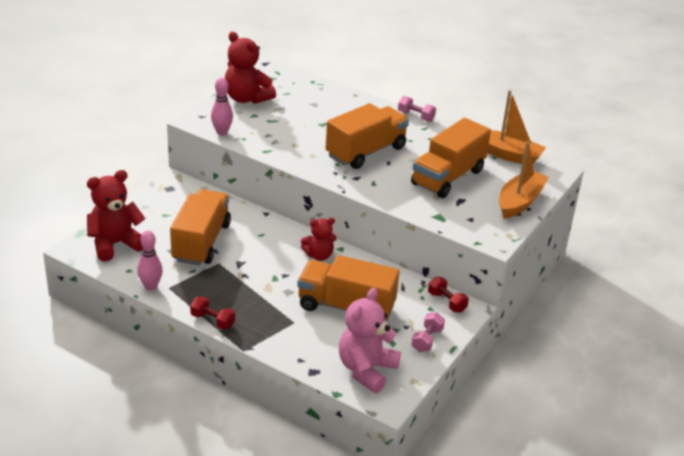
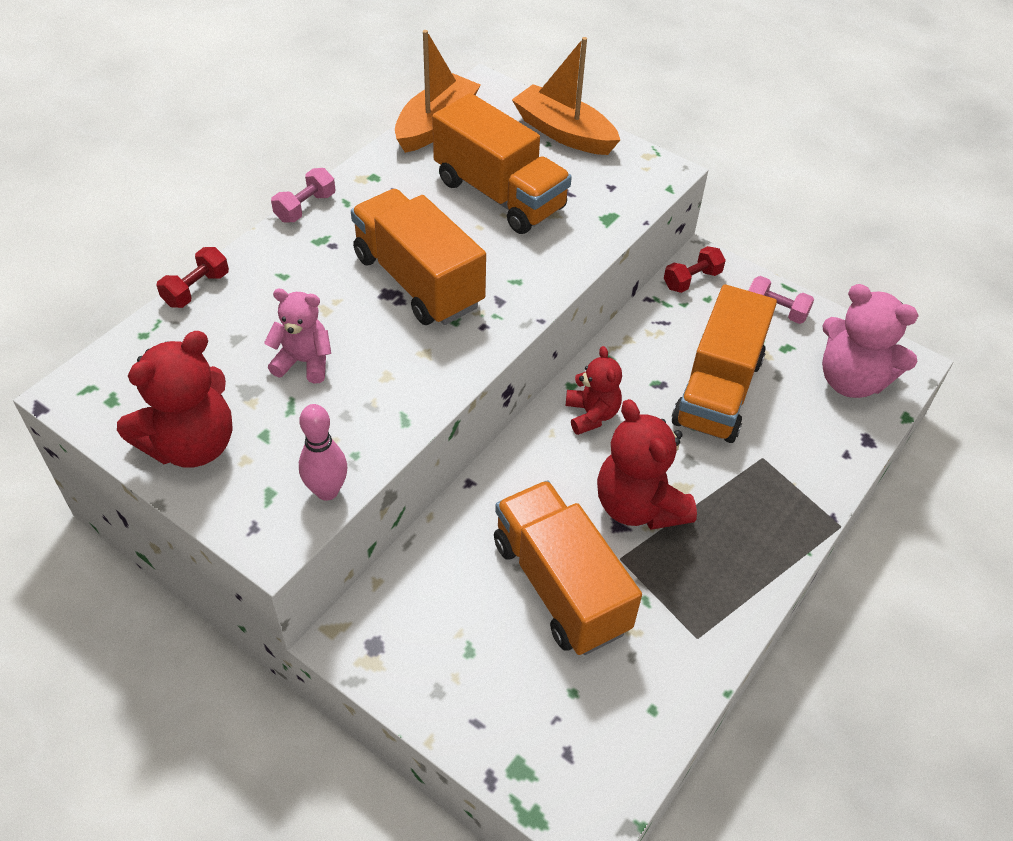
camera: 85 degrees left, 15 degrees up
(115, 244) = (570, 741): red teddy bear -> red teddy bear (639, 506)
(151, 286) = (698, 668): pink bowling pin -> none
(201, 242) = (560, 585): orange truck -> orange truck turned 45 degrees clockwise
(212, 321) = (778, 568): red dumbbell -> red dumbbell (196, 289)
(301, 122) = (304, 362): none -> pink teddy bear

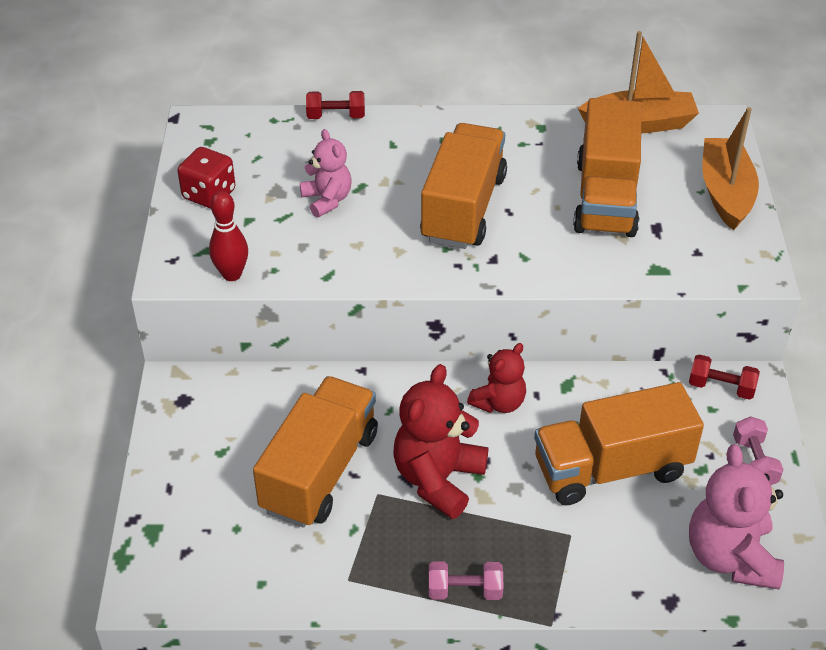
camera: 55 degrees right, 5 degrees down
(192, 445) = (209, 194): red teddy bear -> red dice
(305, 207) = (468, 115): pink dumbbell -> pink dumbbell (465, 590)
(327, 491) = (232, 274): pink bowling pin -> red bowling pin

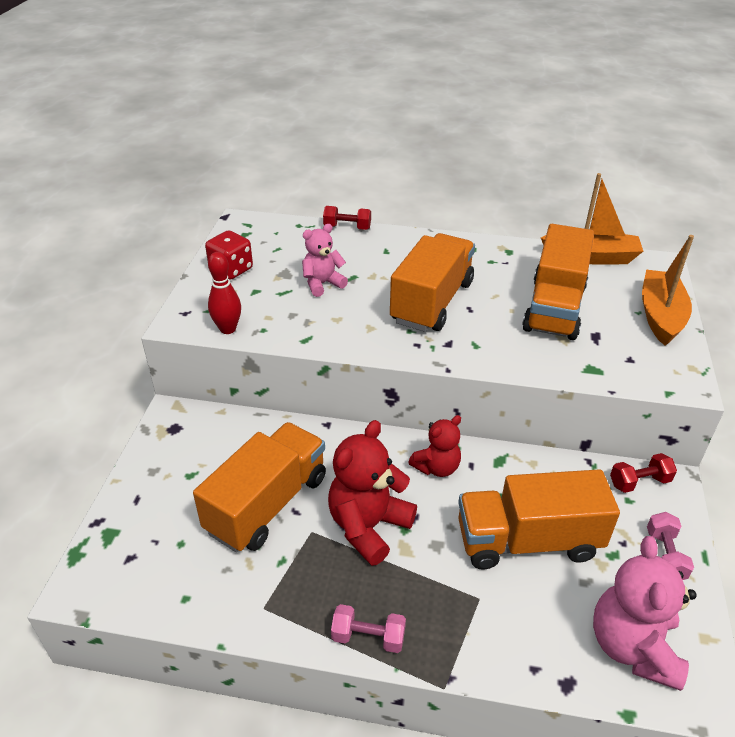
camera: 10 degrees right, 5 degrees down
(327, 200) = (322, 284): pink teddy bear -> pink teddy bear turned 105 degrees counterclockwise
(721, 387) = (639, 482): red dumbbell -> red dumbbell turned 45 degrees counterclockwise

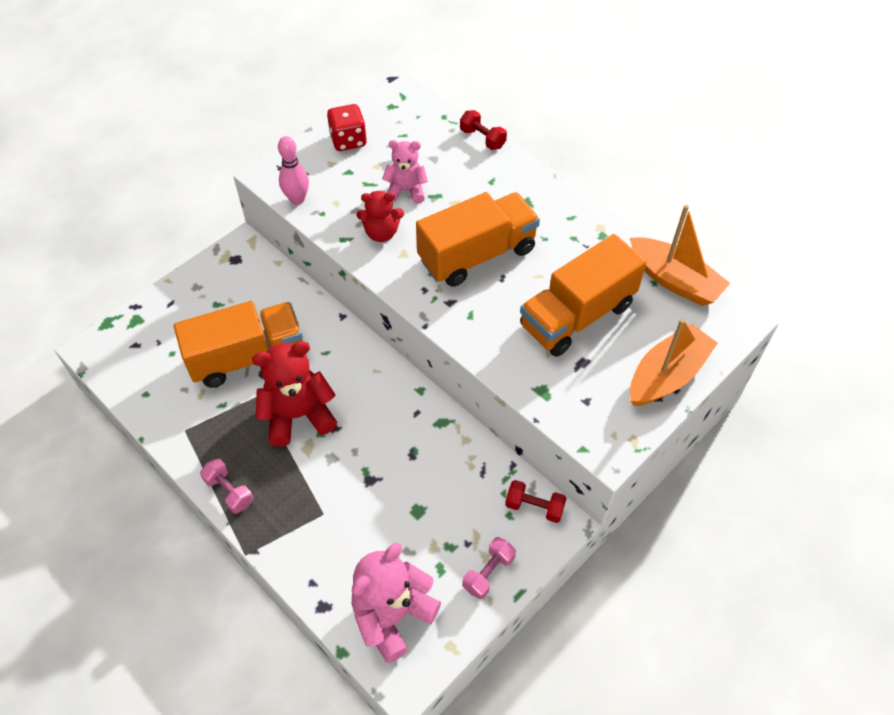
camera: 35 degrees right, 15 degrees up
(228, 329) = (297, 199): red bowling pin -> pink bowling pin
(436, 467) = (388, 399): red teddy bear -> red teddy bear (381, 233)
(528, 541) = (398, 496): orange truck -> none

